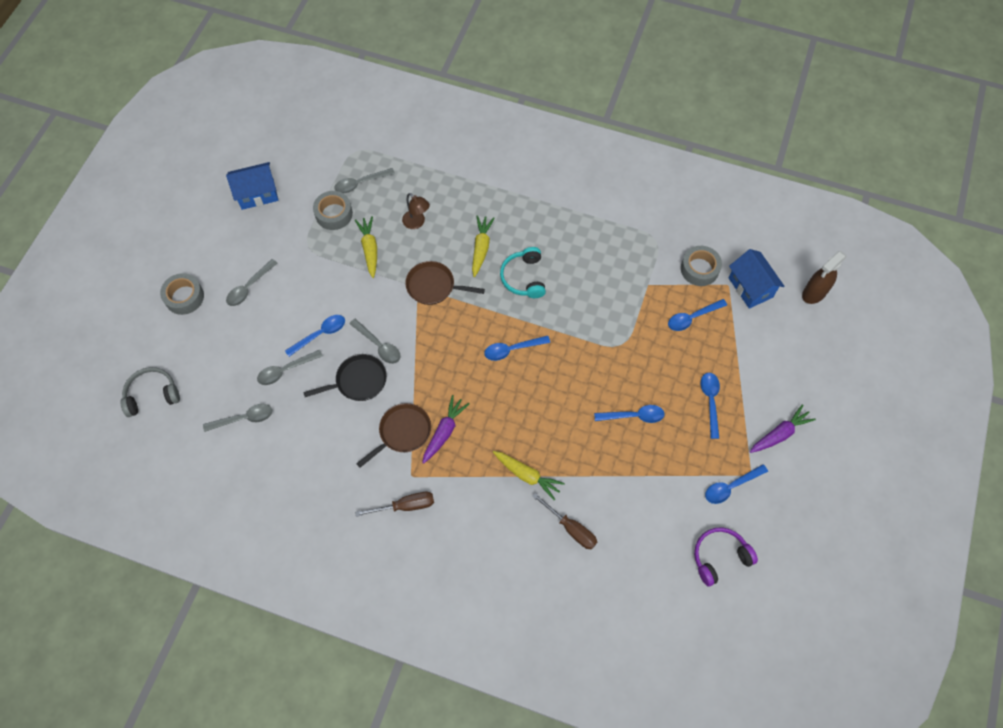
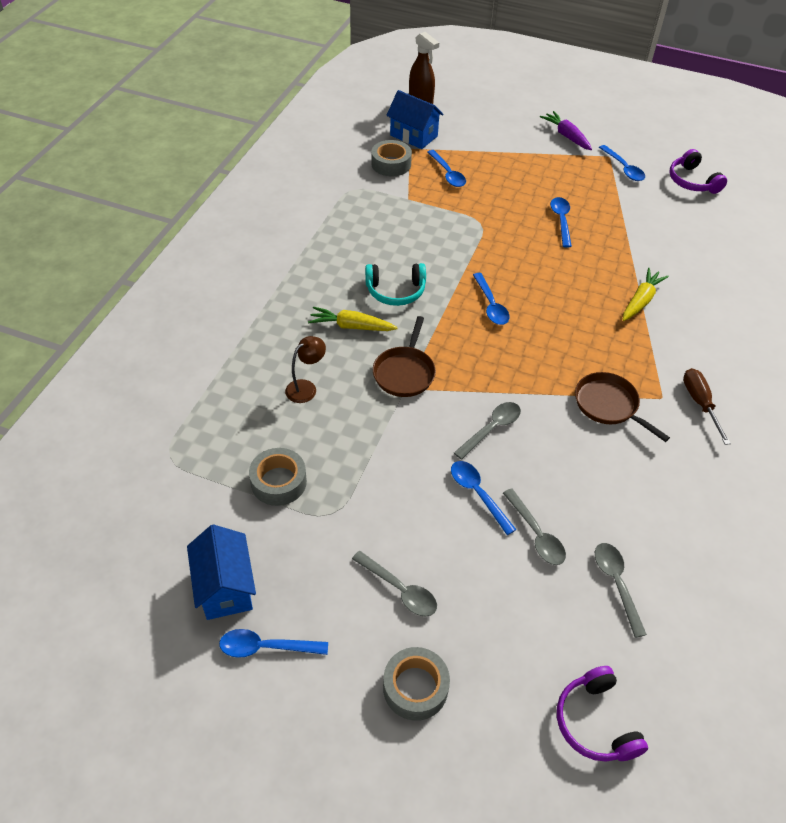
camera: 90 degrees left, 15 degrees down
(152, 395) = (595, 722): grey headphones -> purple headphones
(358, 381) = (544, 450): black pan -> none
(360, 183) = (230, 450): grey spoon -> none
(369, 249) = (343, 439): yellow carrot -> none
(444, 431) = (601, 367): purple carrot -> none
(571, 528) = (690, 272): brown screwdriver -> none
(710, 401) = (539, 171): blue spoon -> blue spoon (266, 647)
(750, 287) = (413, 136): blue house -> blue house turned 60 degrees clockwise

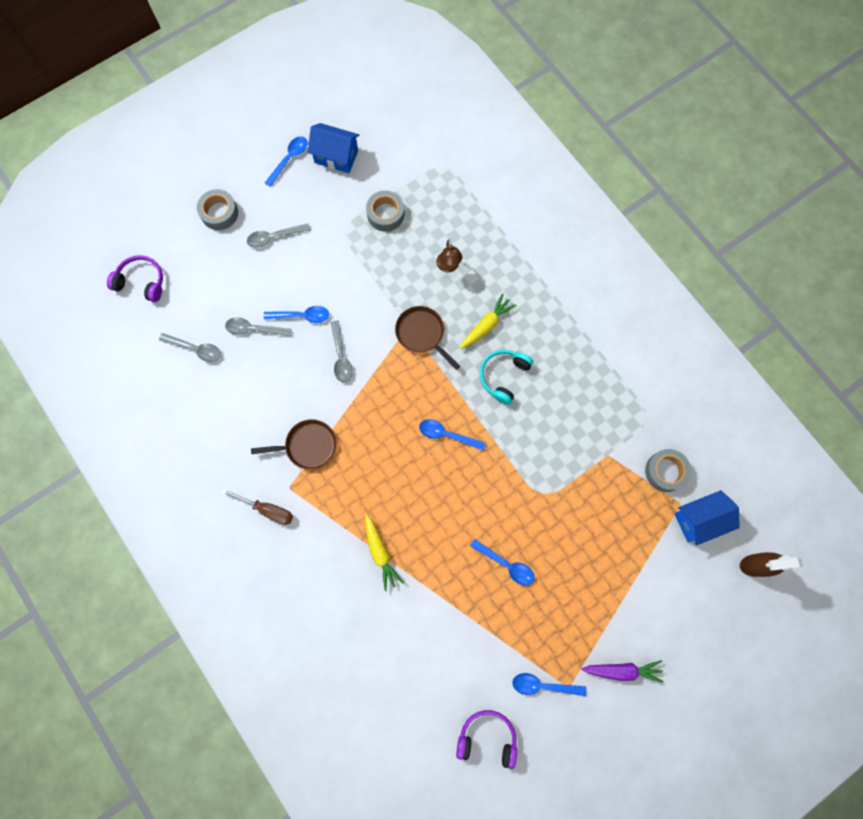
camera: 125 degrees right, 25 degrees up
(448, 174) = (624, 512): blue spoon -> none

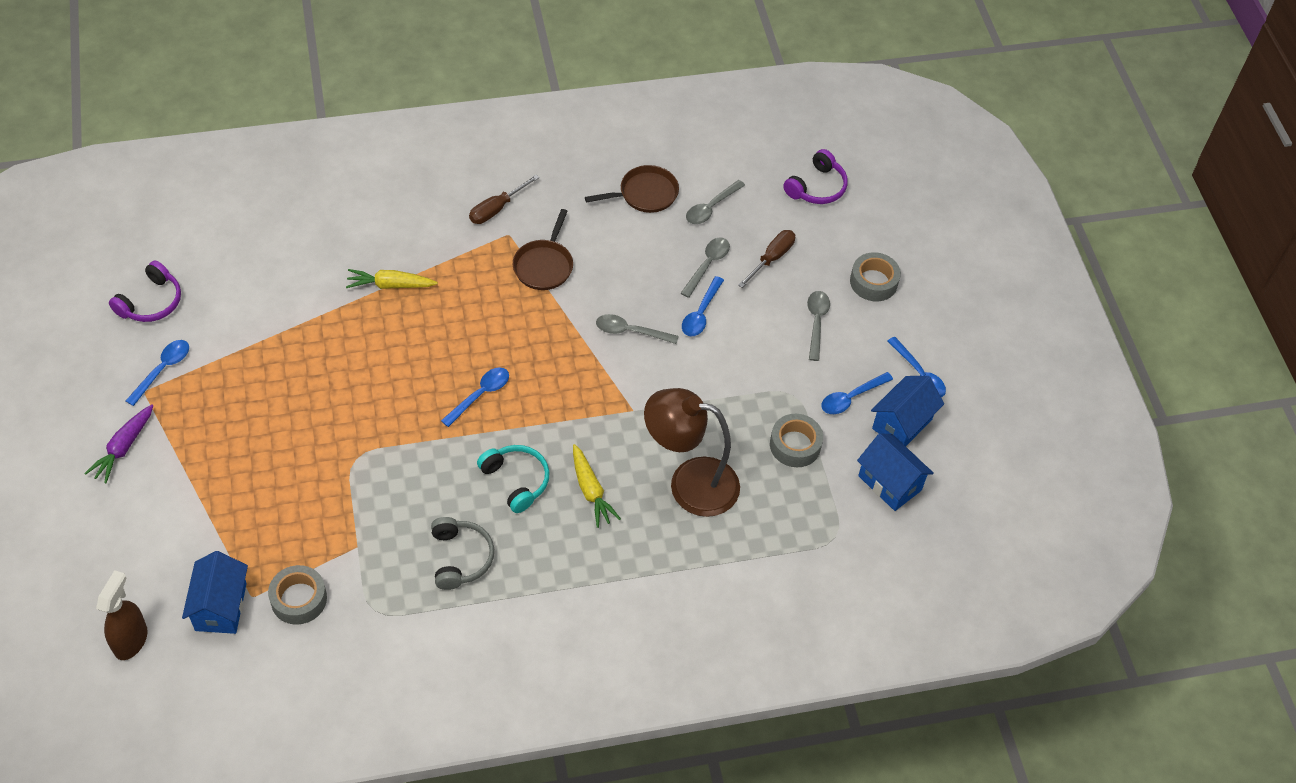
camera: 110 degrees right, 20 degrees down
(227, 288) = (771, 258): none -> brown screwdriver
(387, 149) = (889, 483): none -> blue house
(422, 334) = (616, 420): brown pan -> brown pan (645, 194)
(448, 266) = (689, 483): brown lamp -> brown lamp, size x2.18
(506, 564) = (303, 390): blue spoon -> blue spoon (851, 398)
(580, 383) = (460, 558): none -> grey headphones

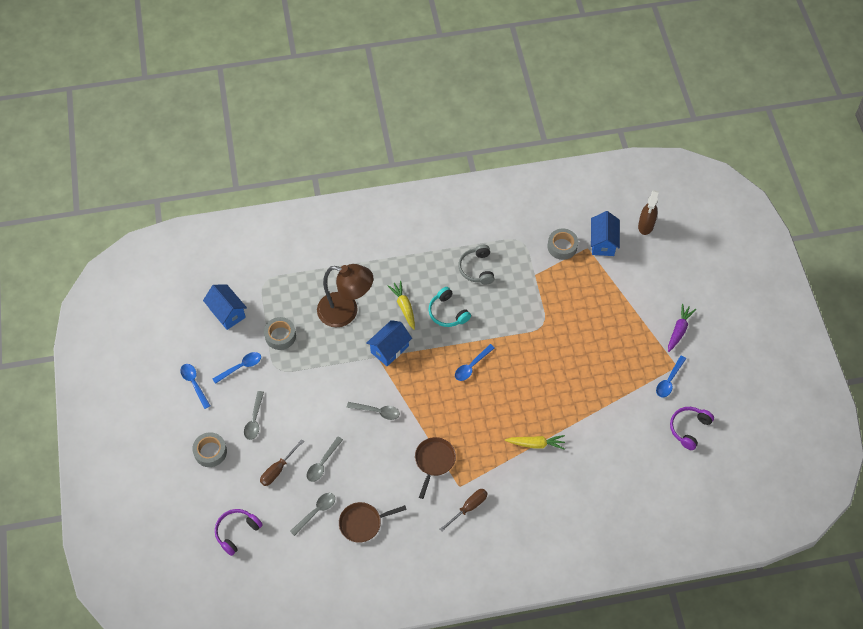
camera: 175 degrees left, 5 degrees up
(701, 313) = (330, 426): blue spoon -> none
(902, 424) = (212, 350): blue house -> blue house (389, 349)

